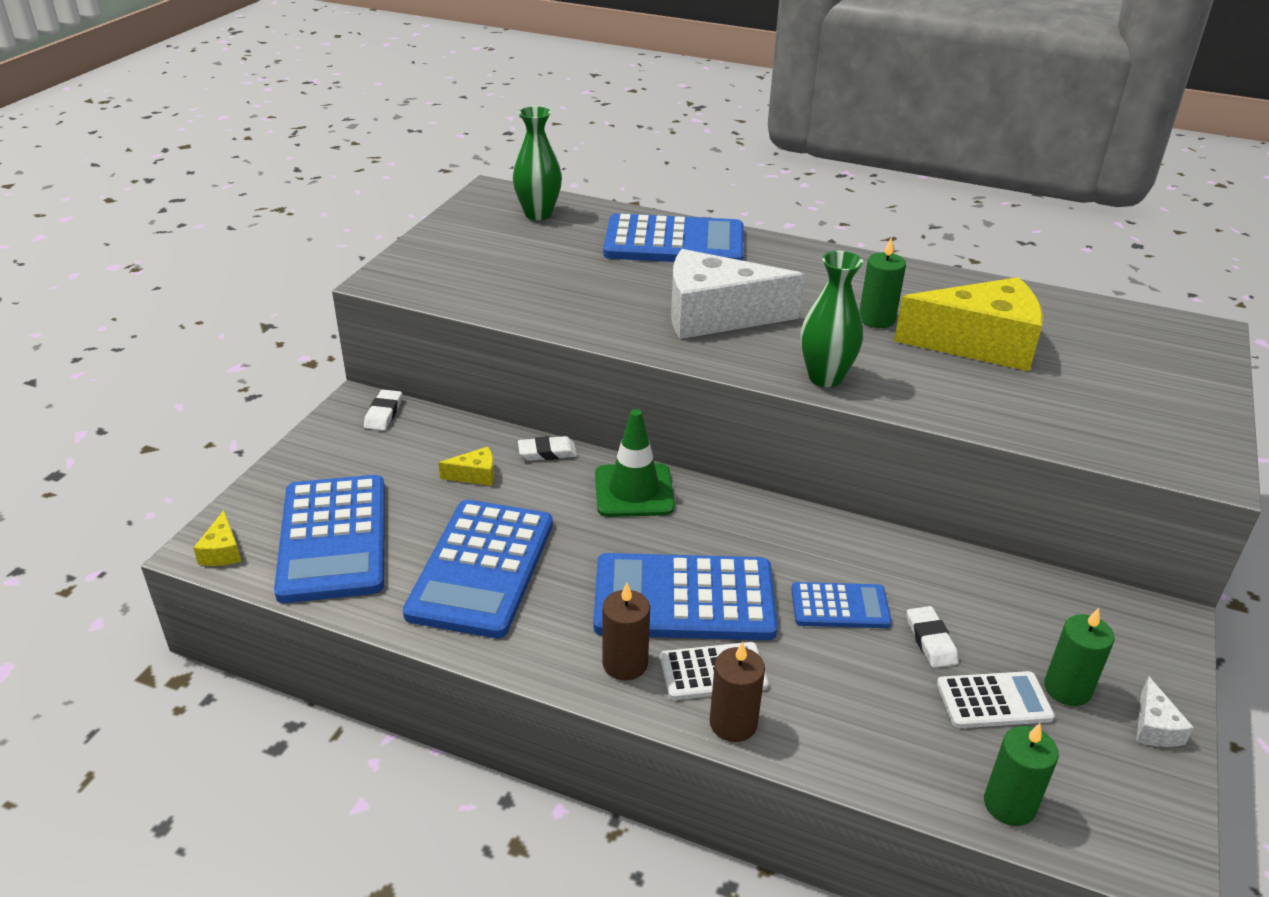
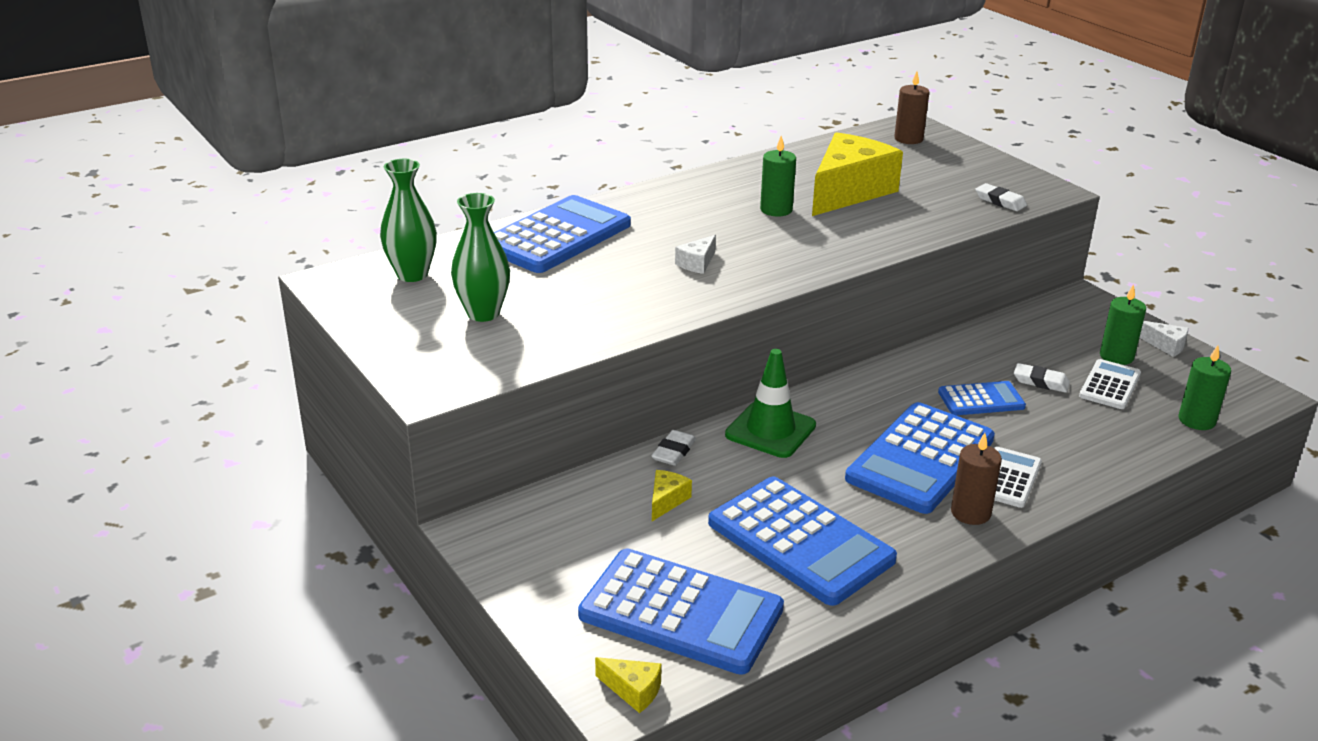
camera: 55 degrees left, 5 degrees down
(383, 413) = (509, 520): white eraser -> white eraser (1000, 201)
(715, 316) = (697, 263): white cheese -> white cheese, size x0.40
(733, 723) = (1064, 490): brown candle -> brown candle (908, 139)
(825, 377) = (831, 257): green vase -> green vase (483, 313)
(840, 606) = (981, 399): blue calculator -> blue calculator turned 45 degrees clockwise

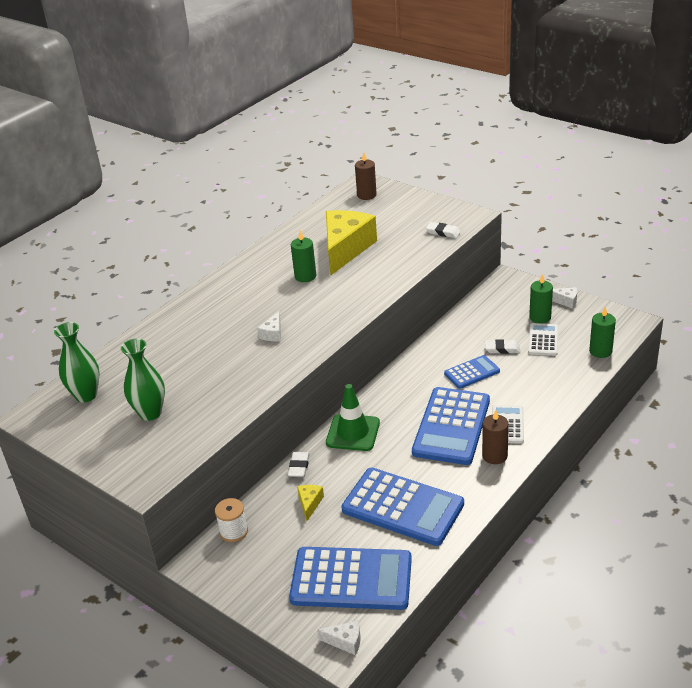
camera: 15 degrees left, 5 degrees up
(544, 506) = (233, 531): none -> white spool
(557, 236) = (170, 337): blue calculator -> none
(633, 690) = (345, 641): yellow cheese -> white cheese

